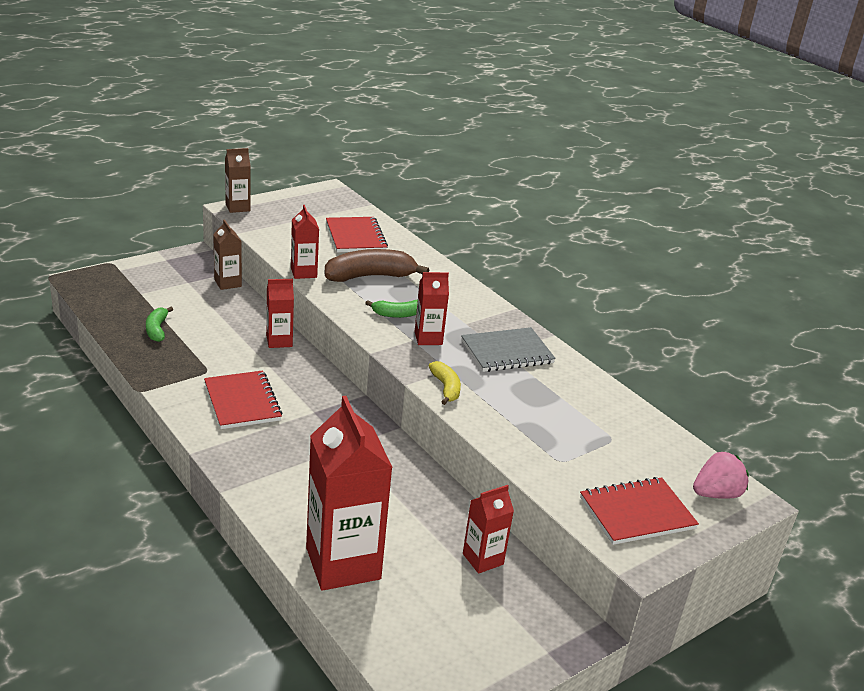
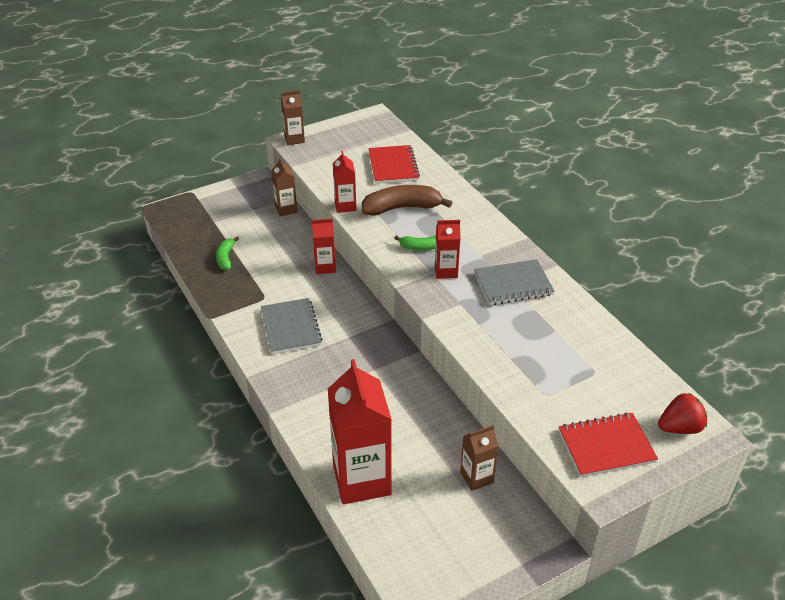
camera: 10 degrees right, 10 degrees up
(242, 402) = (291, 327): red notebook -> grey notebook
(446, 388) = (456, 322): yellow banana -> none
(483, 559) = (476, 477): red carton -> brown carton
(716, 494) = (679, 427): pink strawberry -> red strawberry

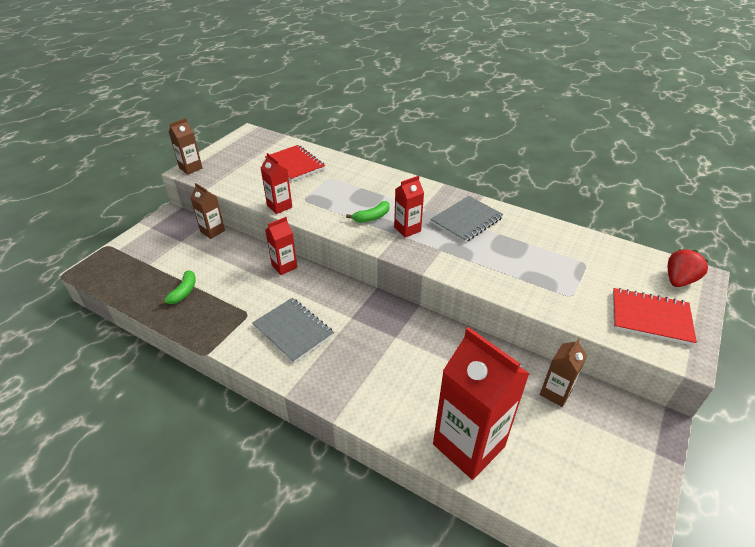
camera: 30 degrees left, 0 degrees up
(226, 258) = (183, 292): green banana -> green banana turned 135 degrees counterclockwise
(401, 208) = (329, 193): brown banana -> none
(606, 446) = (650, 317): red notebook -> red notebook turned 60 degrees clockwise

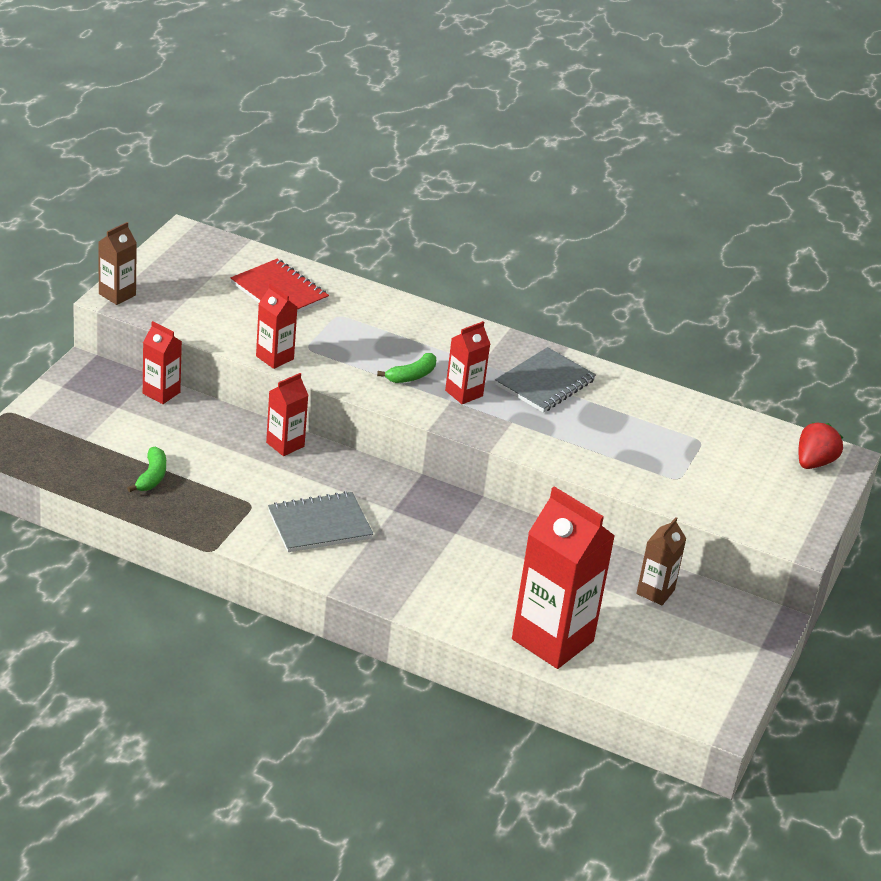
camera: 10 degrees left, 5 degrees down
(212, 231) = (161, 393): brown carton -> red carton
(293, 331) = (319, 525): grey notebook -> grey notebook turned 60 degrees counterclockwise
(650, 317) = (769, 503): red notebook -> none

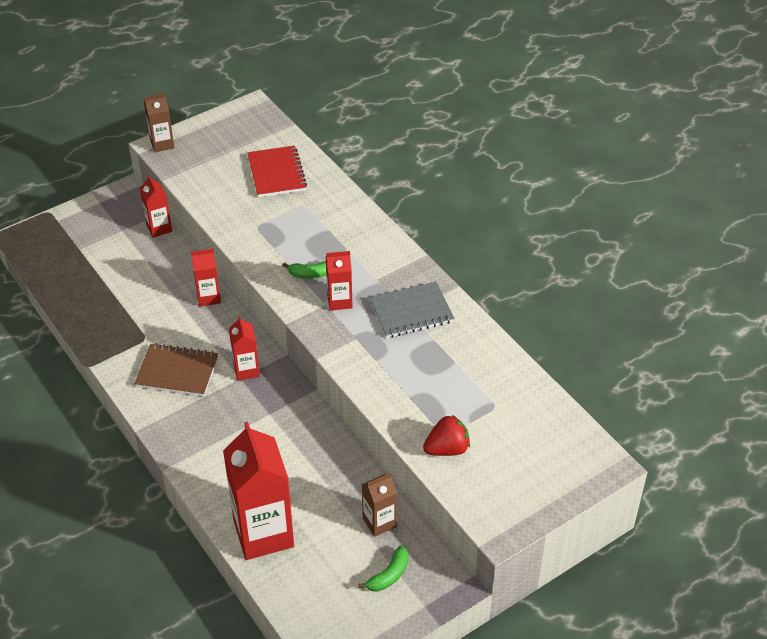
camera: 35 degrees right, 10 degrees up
(152, 477) = (97, 293): green banana -> green banana (389, 575)
(274, 358) = (226, 227): red carton -> red carton (246, 370)
(319, 525) = (177, 372): grey notebook -> brown notebook
(814, 462) = (577, 460): red strawberry -> red strawberry (447, 449)

